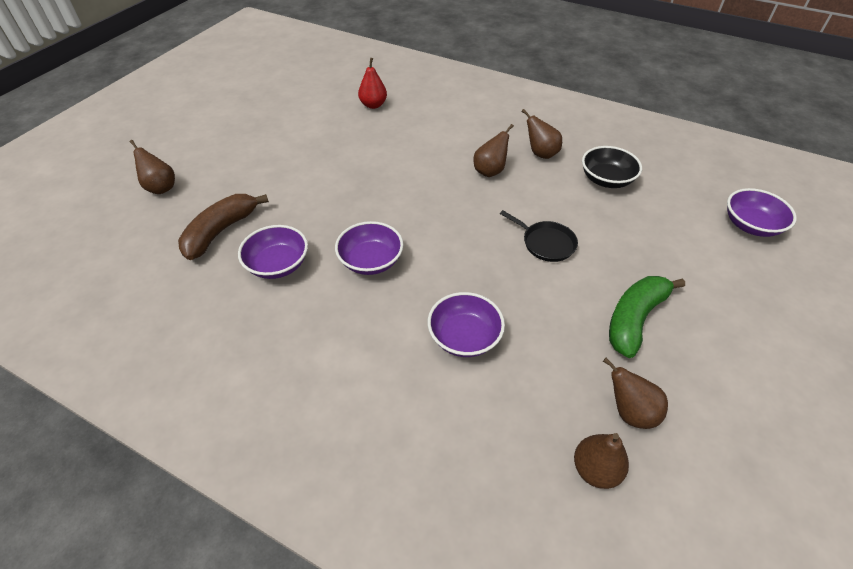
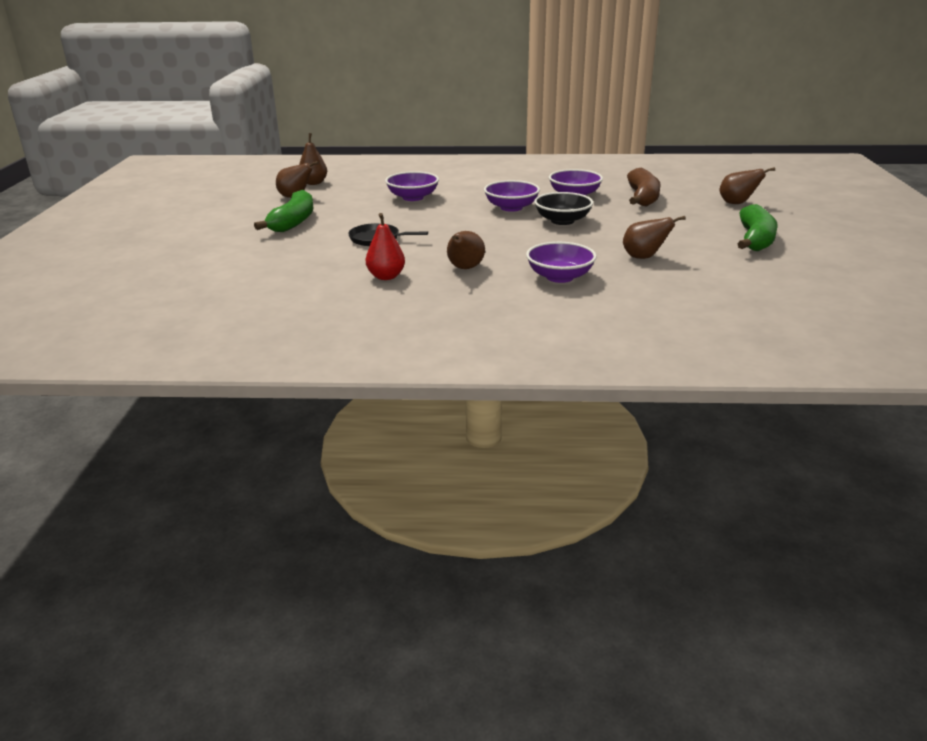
camera: 155 degrees right, 20 degrees down
(241, 135) = (755, 240): none -> green banana
(373, 105) = (675, 293): red pear -> red pear (386, 276)
(540, 153) = (418, 293): brown pear -> brown pear (644, 257)
(606, 180) = (330, 288): black bowl -> black bowl (562, 221)
(750, 225) = (167, 286): purple bowl -> purple bowl (560, 277)

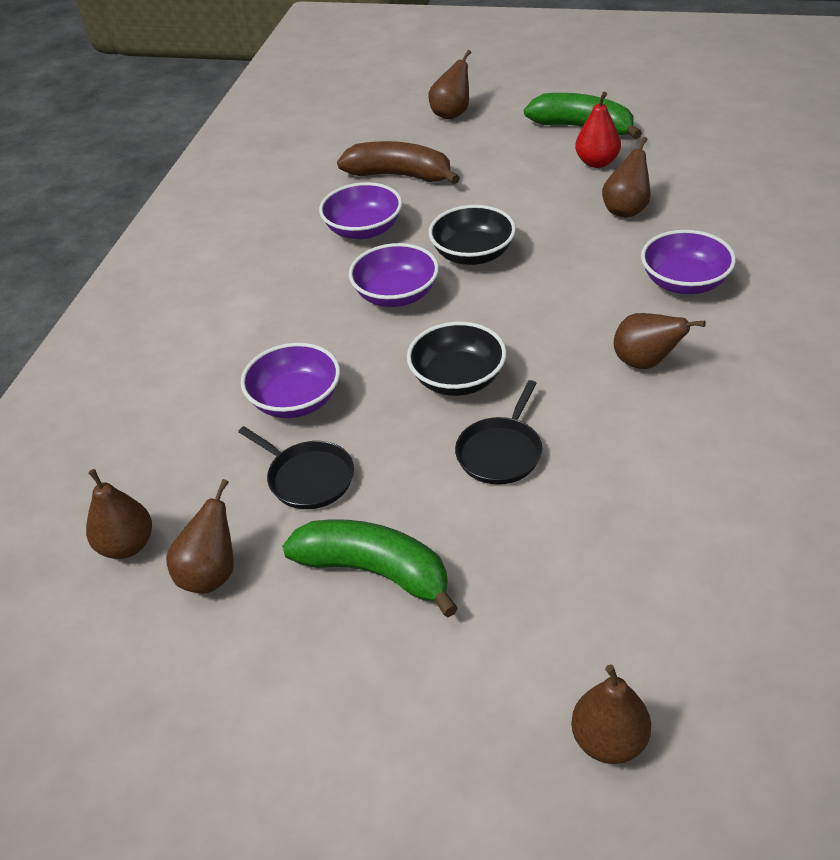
camera: 75 degrees left, 15 degrees up
(182, 270) = (609, 741): none -> brown pear
(356, 205) = (307, 478): none -> black pan
(386, 276) = (669, 446): red pear -> red pear (597, 162)
(437, 226) = (458, 379): none -> black bowl

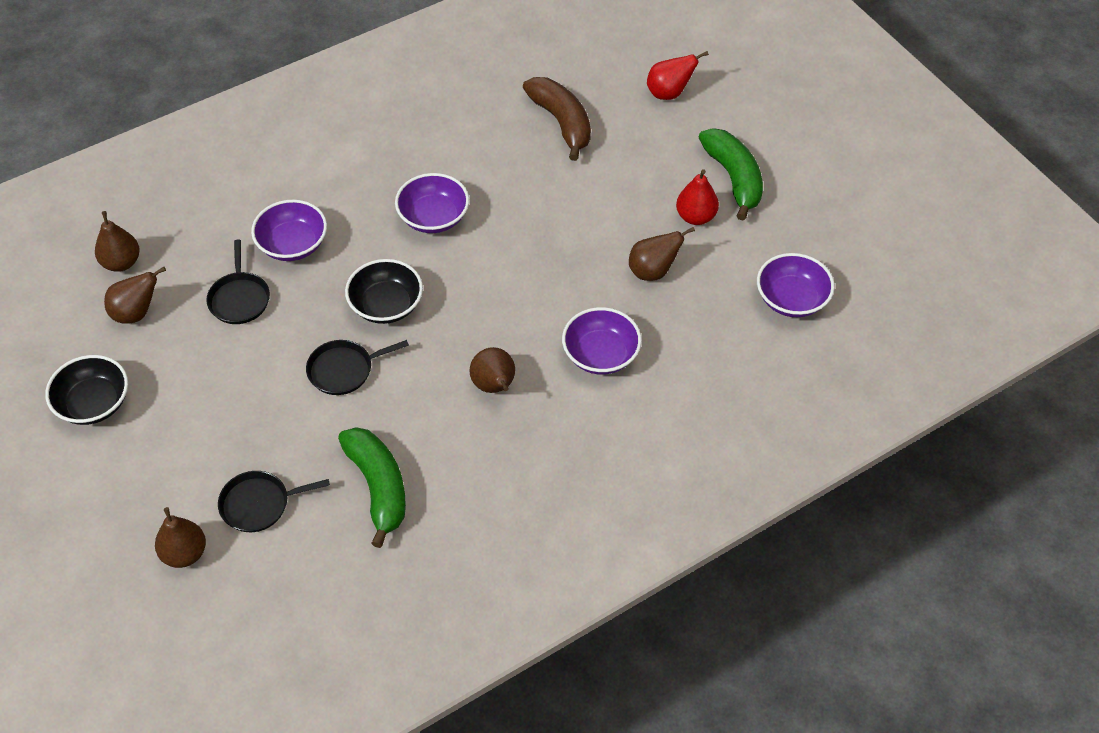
camera: 40 degrees right, 10 degrees up
(363, 229) = (482, 150): purple bowl -> purple bowl (791, 299)
(375, 572) = (202, 380): green banana -> green banana (378, 488)
(452, 114) = (669, 93): brown pear -> red pear
(473, 254) = (515, 225): black bowl -> black bowl (94, 403)
(606, 624) = (259, 504): none -> black pan

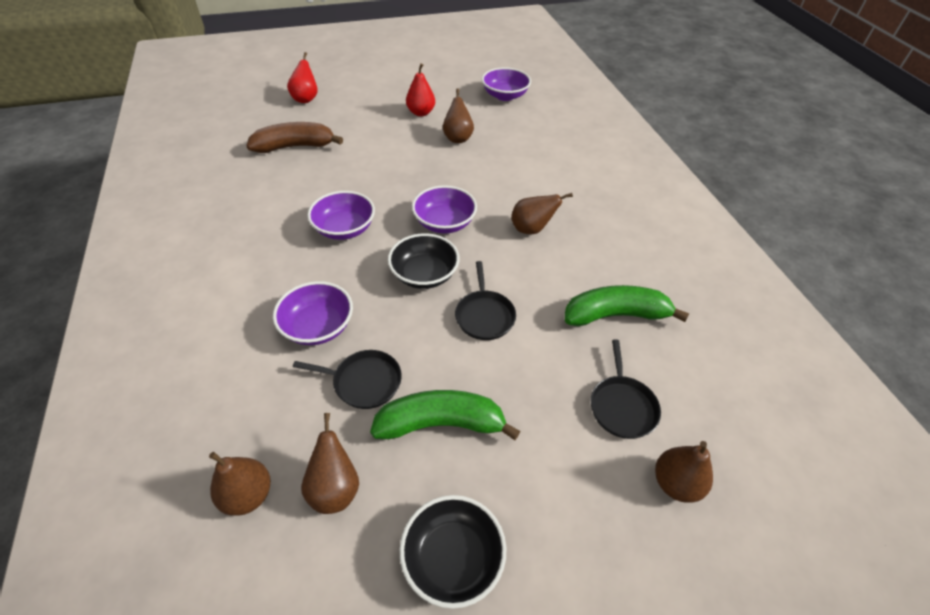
camera: 75 degrees left, 5 degrees down
(600, 355) = (520, 174): purple bowl -> purple bowl (444, 223)
(734, 178) = (398, 93): green banana -> green banana (441, 424)

